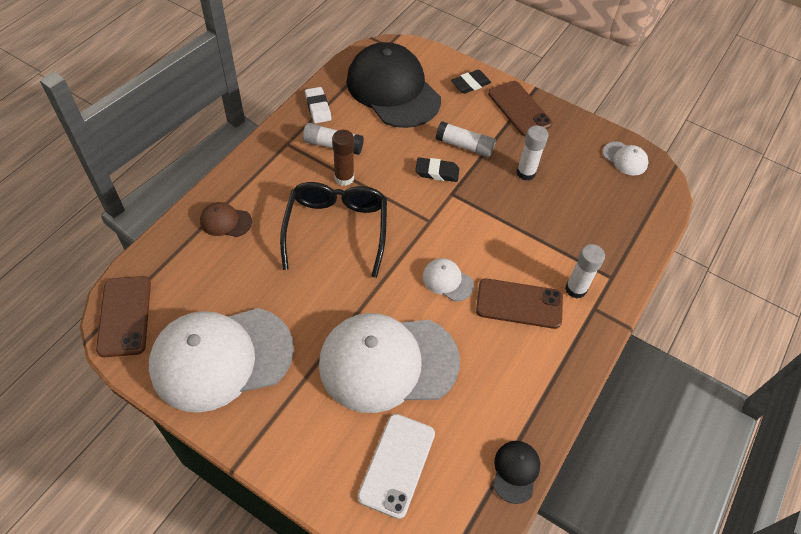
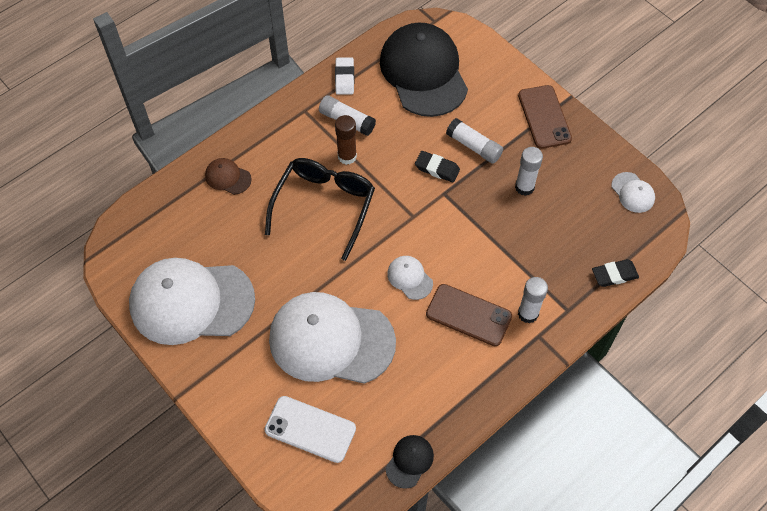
camera: 20 degrees right, 5 degrees up
(124, 316) = (121, 246): brown phone -> none
(397, 465) = (310, 429): white phone -> white phone turned 75 degrees clockwise
(470, 84) = (504, 80): black eraser -> black eraser (614, 275)

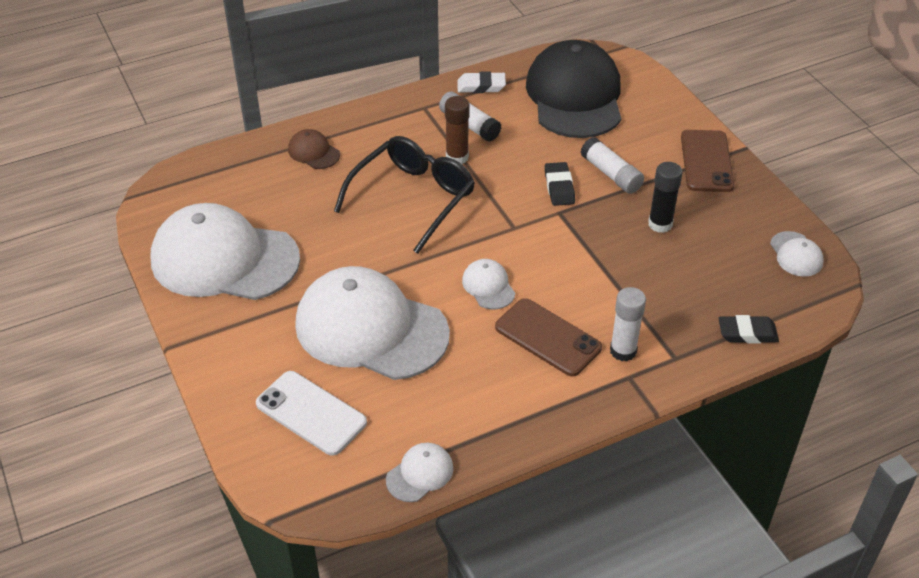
camera: 15 degrees right, 15 degrees down
(344, 78) = (481, 86): white eraser -> white eraser turned 75 degrees clockwise
(409, 461) = (420, 474): black cap -> white cap
(437, 169) = (559, 187): black eraser -> black eraser turned 45 degrees clockwise
(524, 187) = (660, 224): white glue stick -> black glue stick

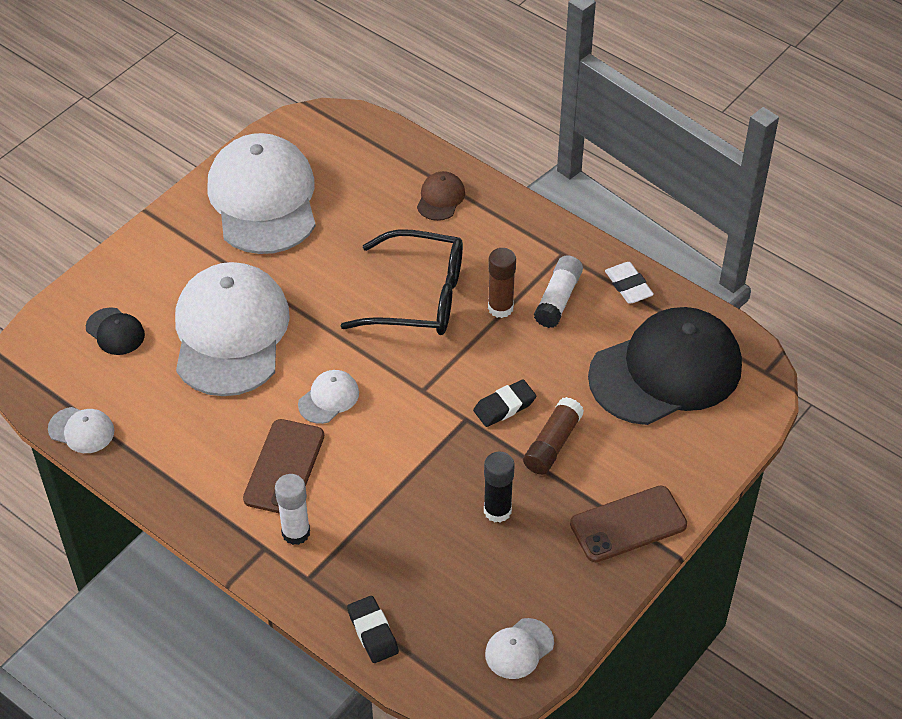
camera: 65 degrees right, 5 degrees up
(311, 413) = (115, 331): white phone -> black cap
(611, 174) = (552, 444): white glue stick -> brown glue stick

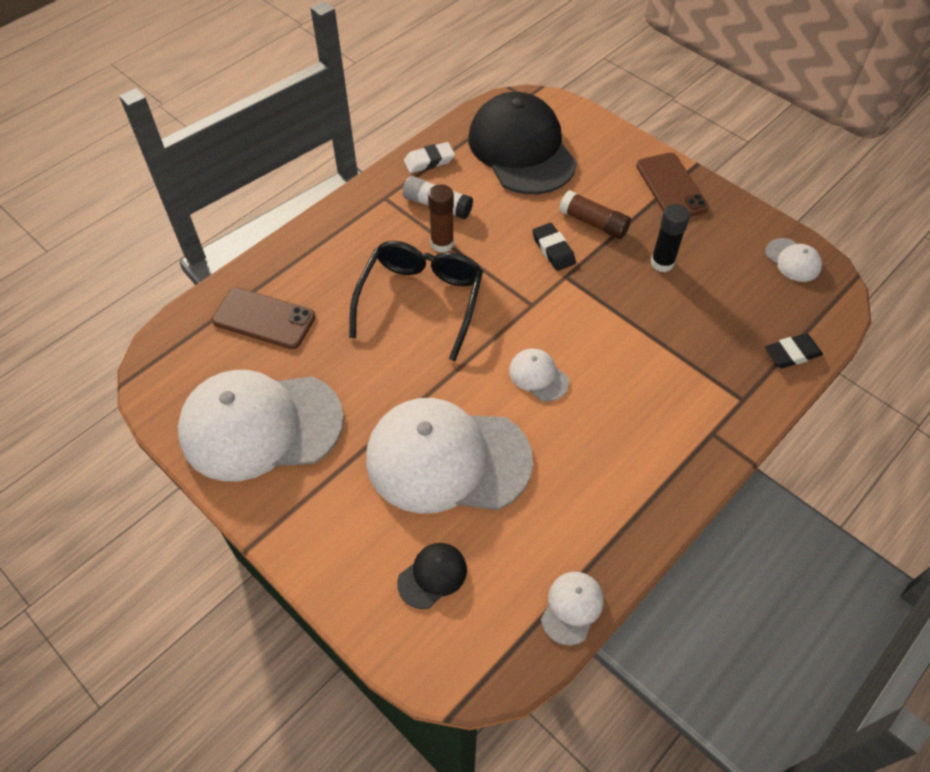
camera: 85 degrees left, 5 degrees up
(284, 467) = (620, 415): brown phone -> brown phone (264, 319)
(296, 533) = (694, 407): white glue stick -> none
(440, 198) = (297, 276): brown cap -> none

